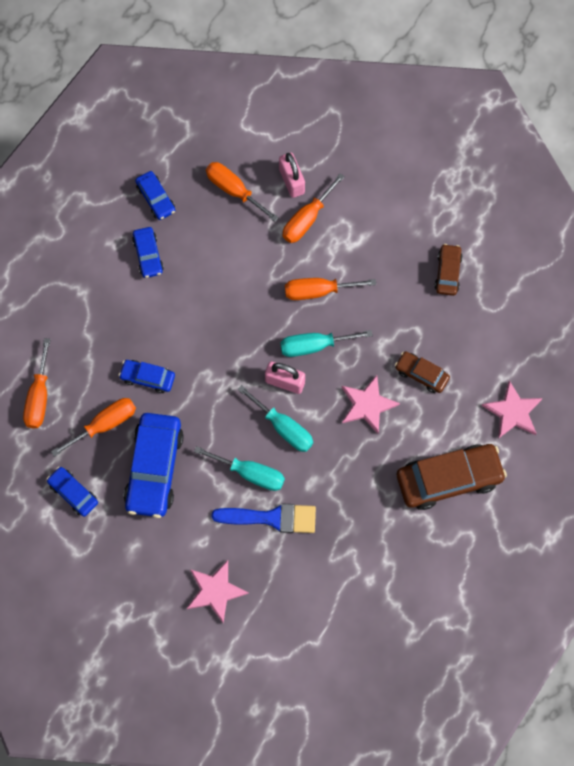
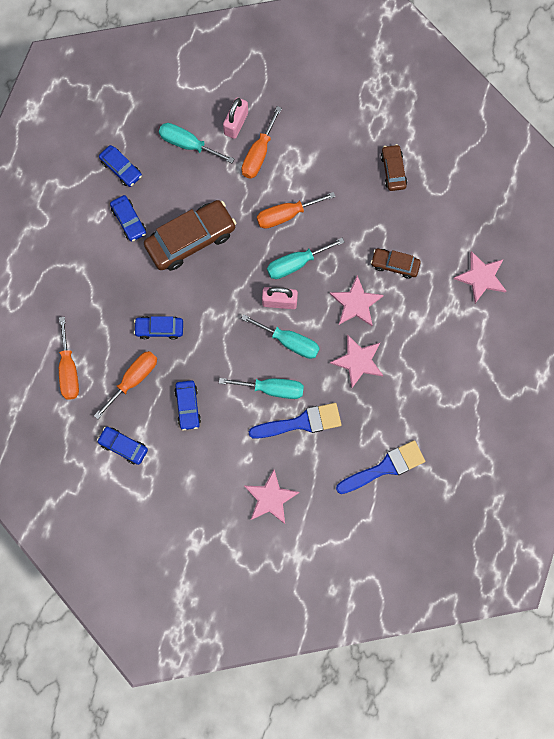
camera: 15 degrees left, 5 degrees up
(154, 468) = (188, 406): blue car -> blue car, size x0.53
(234, 190) = (188, 144): orange screwdriver -> turquoise screwdriver
(291, 181) = (236, 123): pink padlock -> pink padlock turned 60 degrees clockwise
(349, 591) = (385, 467): none -> blue brush
(352, 468) = (358, 361): none -> pink star
(449, 479) = (442, 349): brown car -> brown car (190, 239)

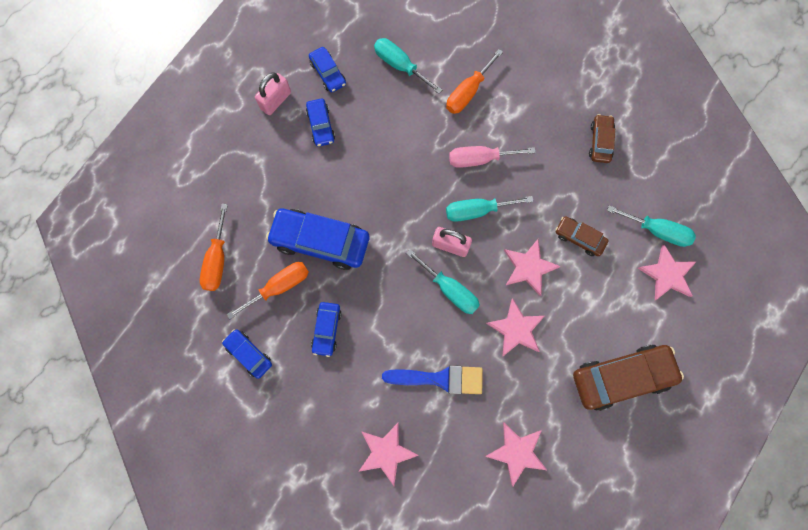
camera: 15 degrees right, 0 degrees up
(159, 329) = (320, 241): blue car -> blue car, size x1.89
(190, 239) = (377, 159): brown car -> brown car (621, 377)
(236, 123) = (453, 57): pink padlock -> pink padlock (276, 101)
(272, 389) = (419, 334): turquoise screwdriver -> turquoise screwdriver (657, 231)
(286, 215) = (479, 159): orange screwdriver -> pink screwdriver
(385, 467) = (517, 452): blue brush -> pink star

